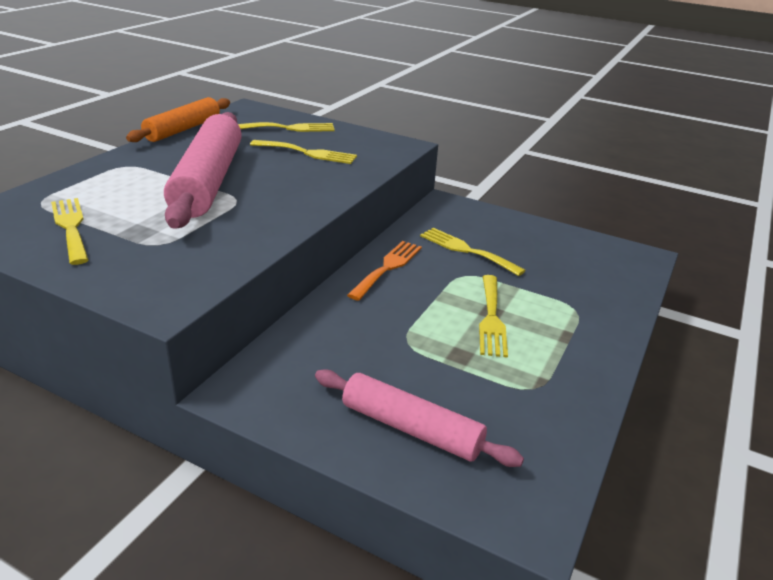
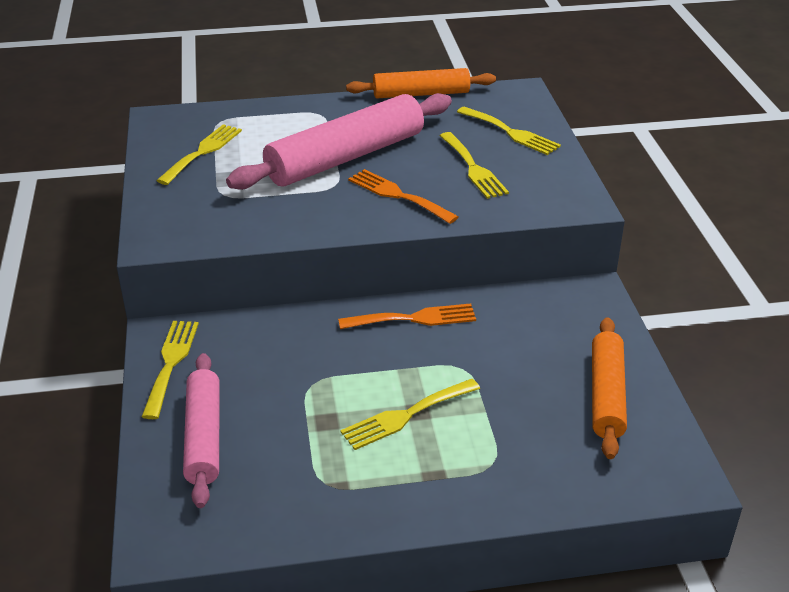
camera: 55 degrees right, 5 degrees up
(294, 185) = (398, 195): none -> orange fork
(466, 250) = (511, 348): yellow fork -> yellow fork (171, 363)
(546, 243) = (606, 395): none -> orange rolling pin

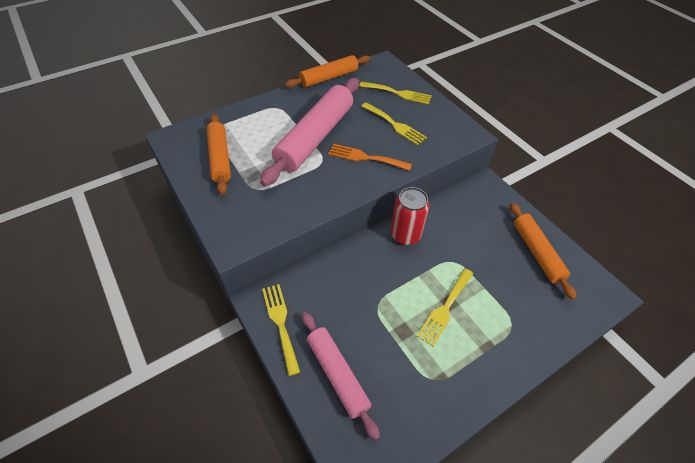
camera: 25 degrees left, 15 degrees up
(202, 152) = (220, 158): yellow fork -> orange rolling pin
(414, 318) = (405, 235): orange fork -> red can

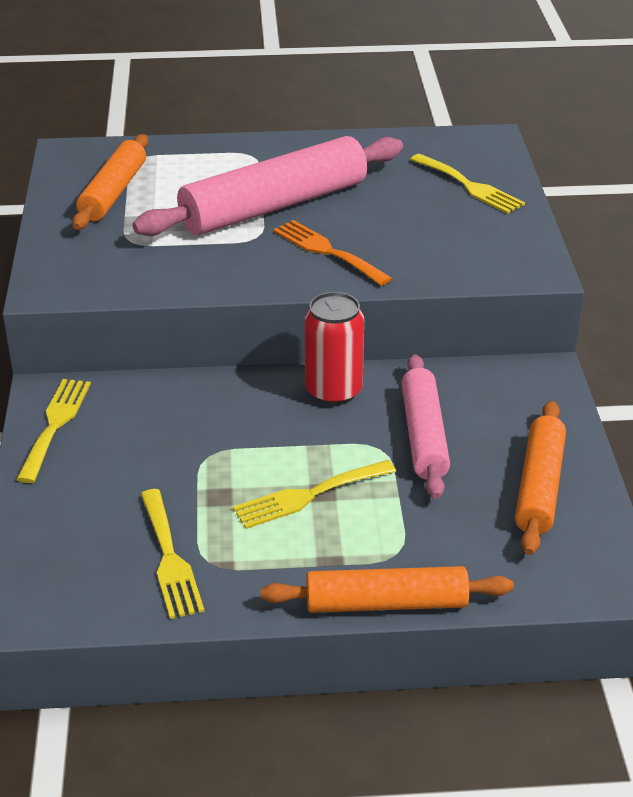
camera: 30 degrees right, 15 degrees down
(329, 77) = (372, 137): orange rolling pin -> orange rolling pin (386, 603)
(337, 374) = (81, 504): pink rolling pin -> pink rolling pin (423, 435)
(395, 125) = (419, 225): yellow fork -> yellow fork (170, 558)

